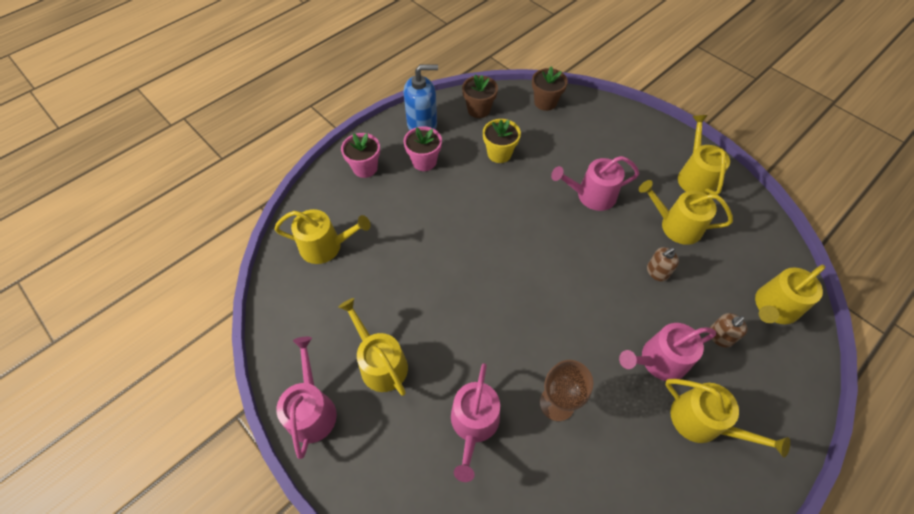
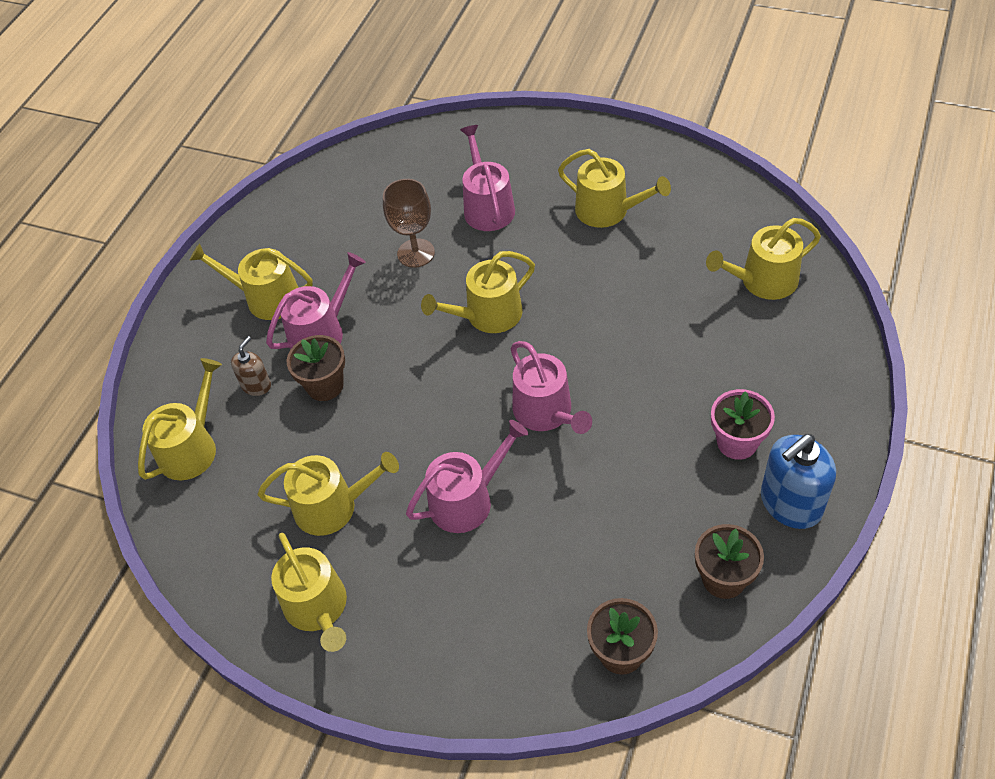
camera: 160 degrees right, 5 degrees down
(312, 410) = (641, 155): pink watering can -> pink watering can (546, 412)
(365, 168) = (809, 394): pink flower pot -> none
(499, 153) = (637, 507): yellow flower pot -> none
(524, 312) = (488, 315): none -> yellow watering can
(657, 272) = (345, 428): brown soap dispenser -> none
(665, 311) = (325, 385): none -> brown flower pot

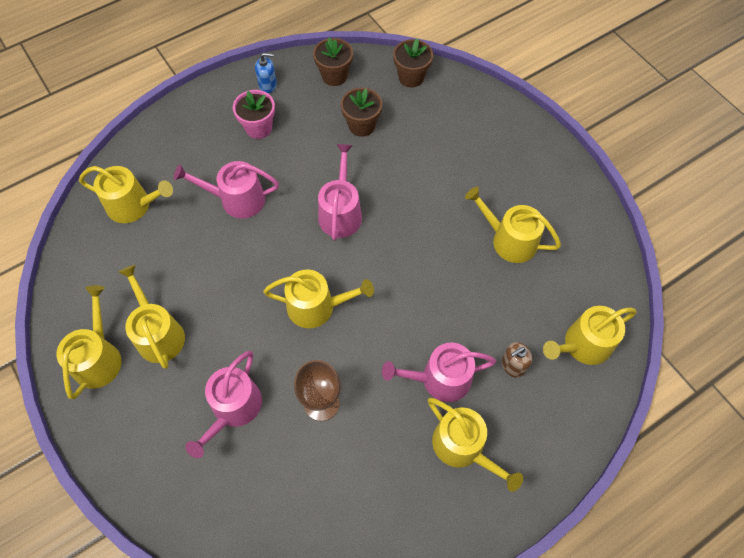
camera: 150 degrees left, 10 degrees up
(318, 608) = (550, 188): yellow watering can -> yellow watering can (99, 358)
(325, 385) = (464, 330): brown flower pot -> brown flower pot (362, 125)
(467, 500) = (428, 192): pink watering can -> pink watering can (237, 199)
(790, 503) = (268, 85): blue soap dispenser -> blue soap dispenser, size x0.55

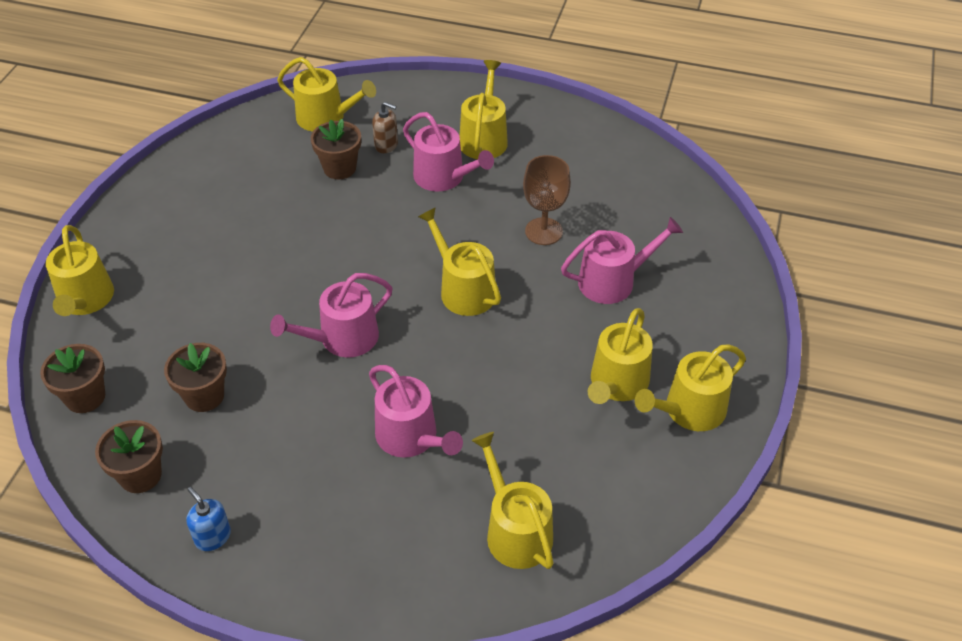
camera: 130 degrees left, 15 degrees down
(258, 128) = (292, 493): pink flower pot -> none
(509, 240) = (259, 204): yellow watering can -> yellow watering can (85, 300)
(509, 314) = (339, 168): none -> brown flower pot

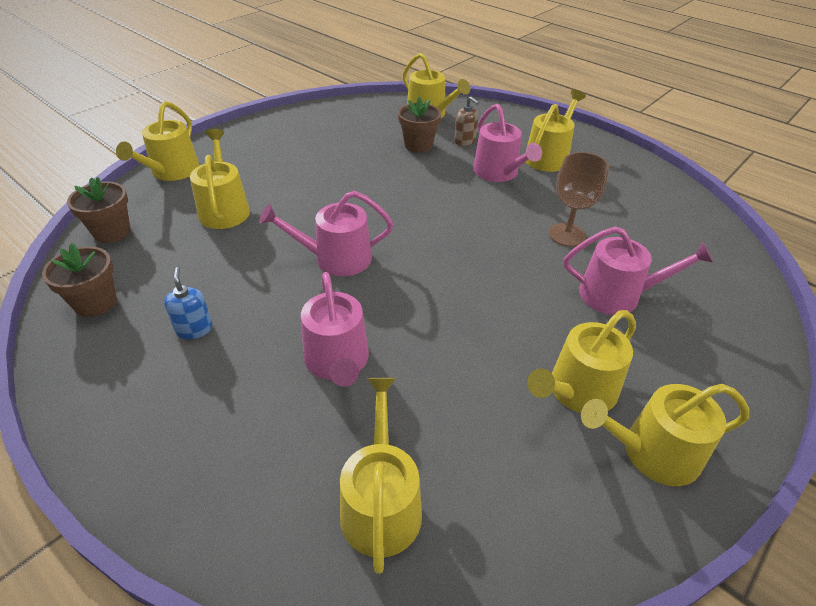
camera: 25 degrees right, 5 degrees down
(204, 396) = (195, 262): brown flower pot -> none
(213, 537) = (102, 378): blue soap dispenser -> blue soap dispenser (194, 329)
(463, 289) = (466, 256): yellow watering can -> yellow watering can (224, 209)

